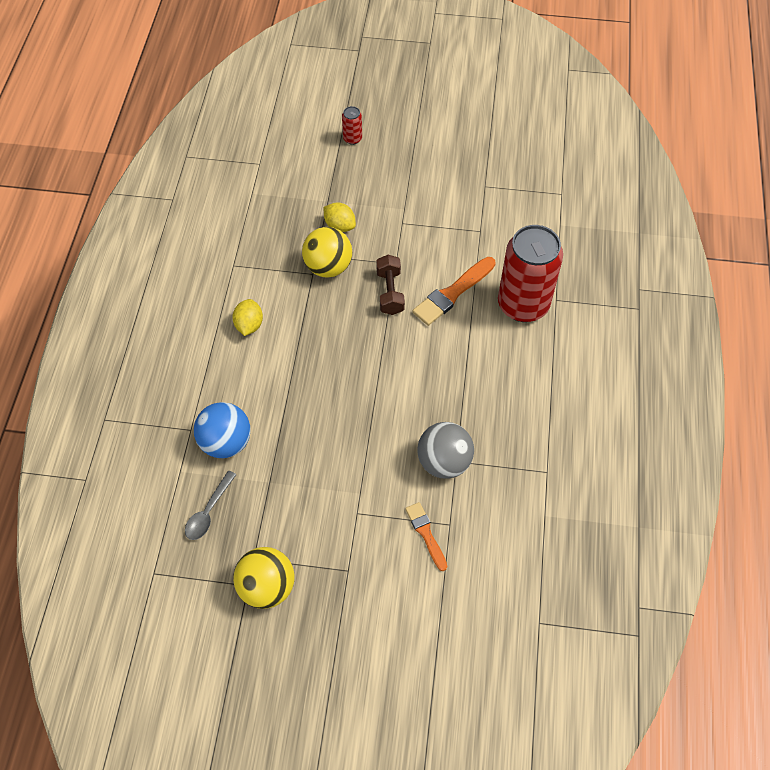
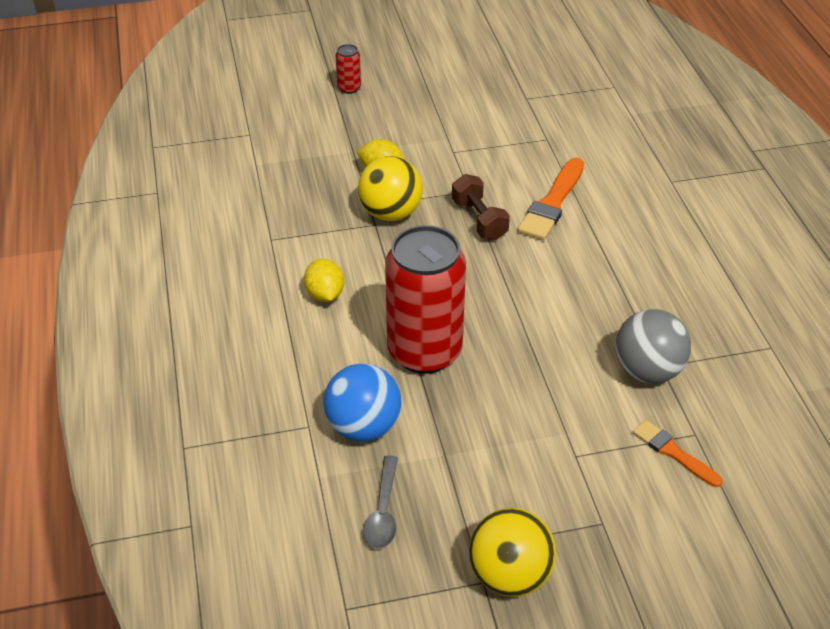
camera: 20 degrees left, 15 degrees down
(523, 305) = (638, 194): red can -> red can (424, 351)

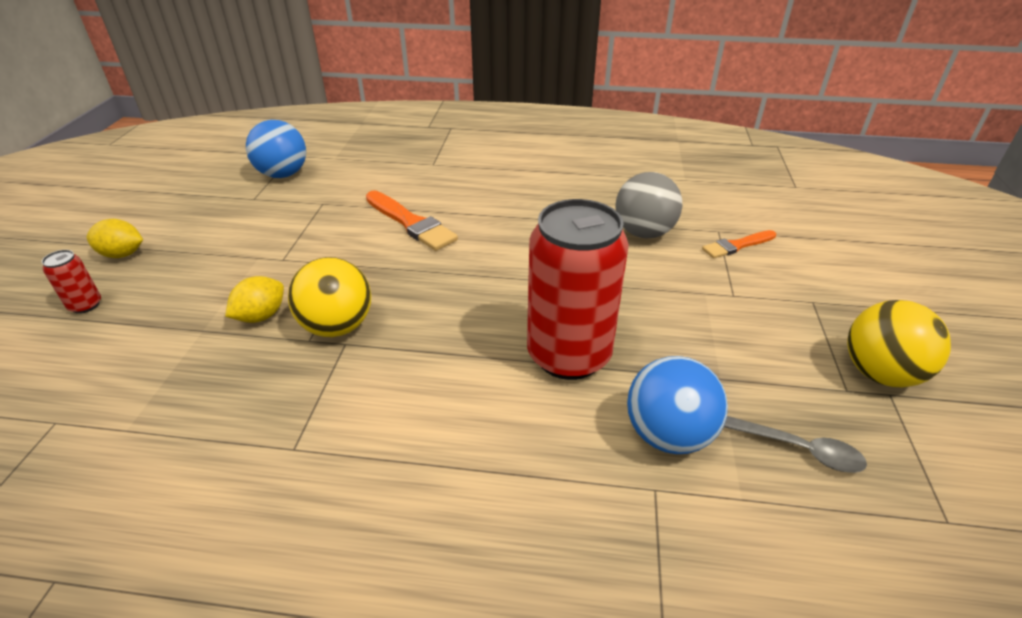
camera: 70 degrees left, 5 degrees down
(325, 294) = (434, 417): yellow lemon -> yellow lemon (122, 254)
(479, 220) = (399, 269): brown dumbbell -> none
(576, 96) = (283, 174): none -> blue ball

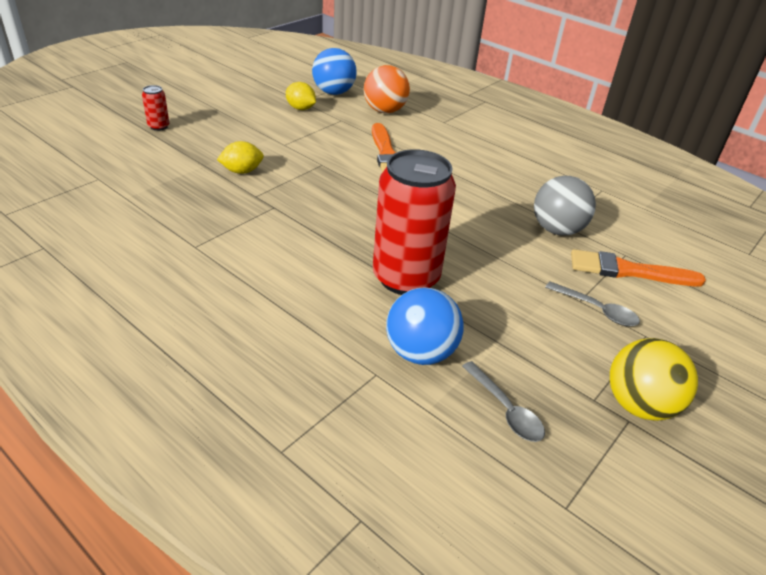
camera: 30 degrees right, 0 degrees up
(122, 254) = (199, 106): yellow lemon -> yellow lemon (300, 108)
(337, 326) = (279, 196): yellow ball -> none
(360, 175) = (384, 111): none -> orange ball
(737, 245) = (628, 271): orange brush -> orange brush, size x1.62
(755, 297) = (597, 310): none -> grey spoon

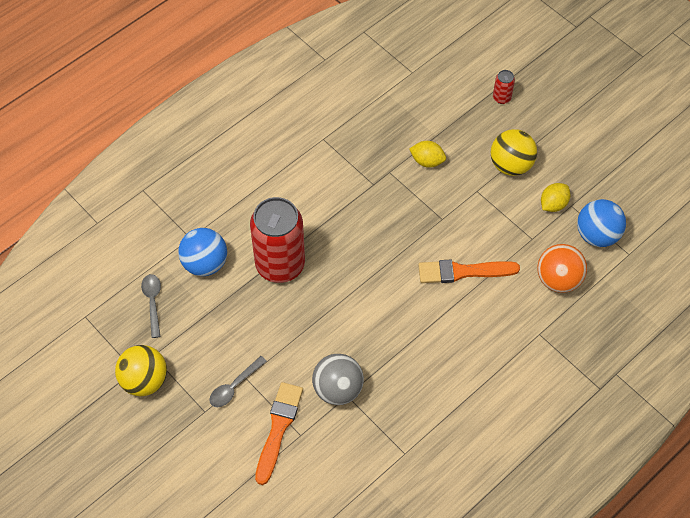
camera: 100 degrees right, 20 degrees up
(242, 171) = (427, 161): yellow lemon -> yellow lemon turned 60 degrees counterclockwise
(252, 126) = (511, 165): none -> yellow ball
(505, 409) = (153, 302): grey spoon -> grey spoon turned 105 degrees clockwise

